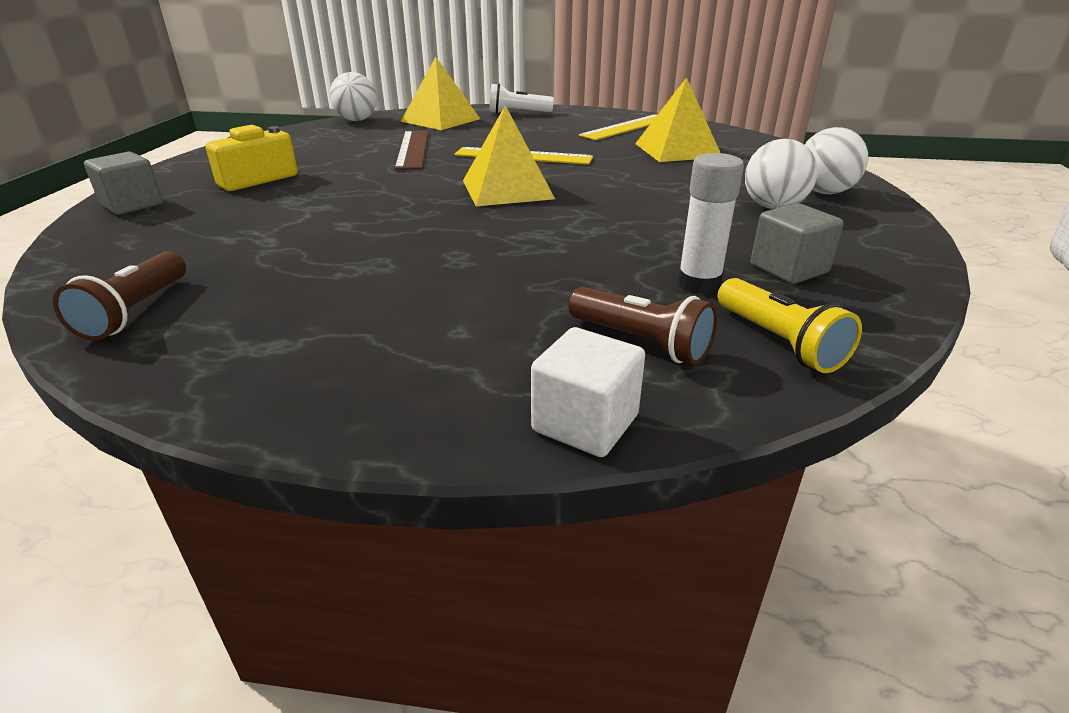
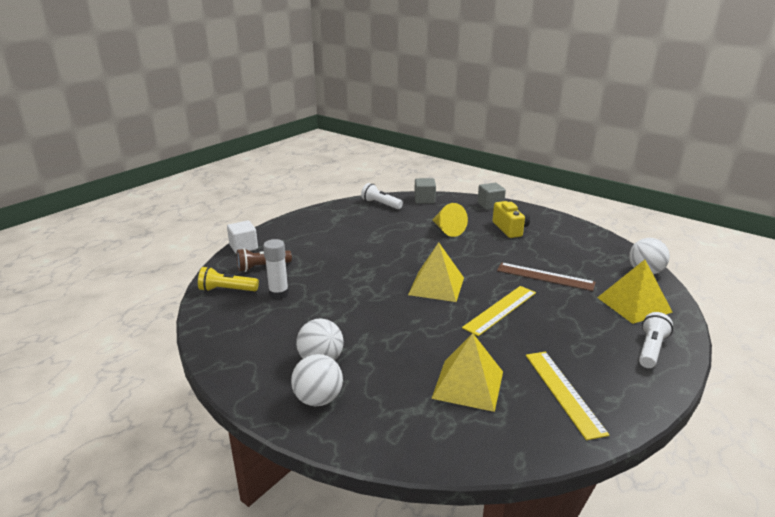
camera: 120 degrees right, 5 degrees down
(135, 312) = (380, 204): brown flashlight -> white flashlight
(285, 216) = (447, 230): none -> yellow cone
(788, 269) = (260, 321): grey cube -> grey cube (424, 200)

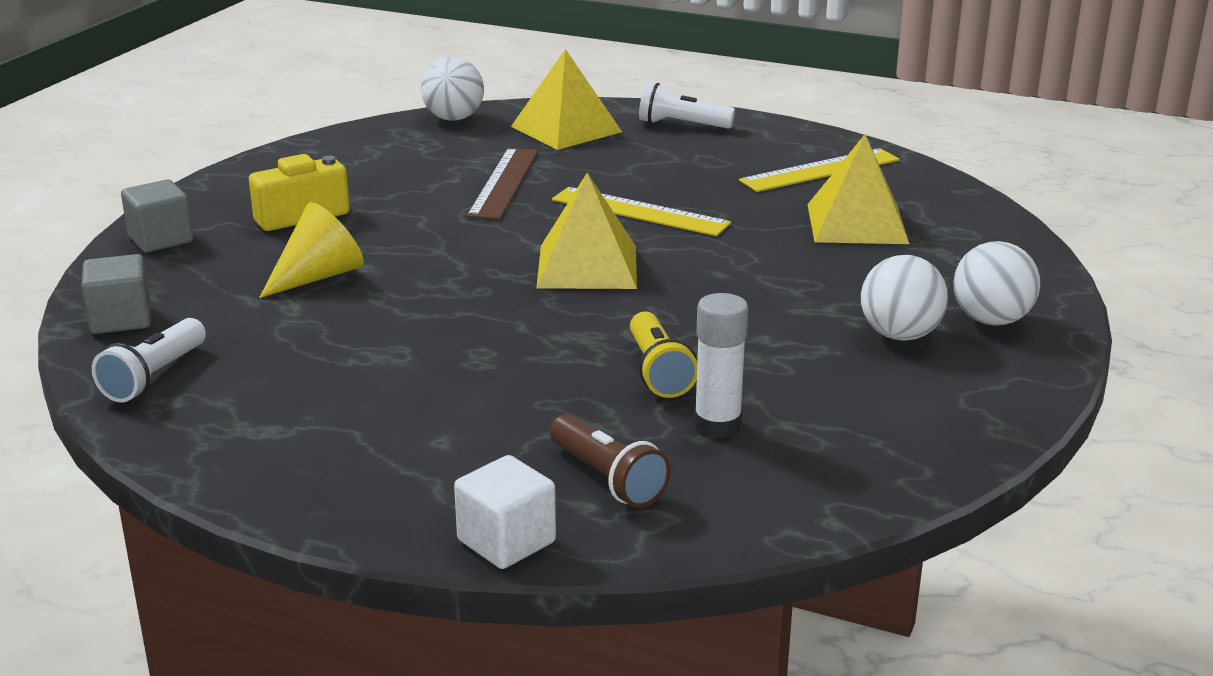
camera: 105 degrees left, 0 degrees up
(227, 290) = (745, 499): yellow flashlight -> yellow flashlight (658, 371)

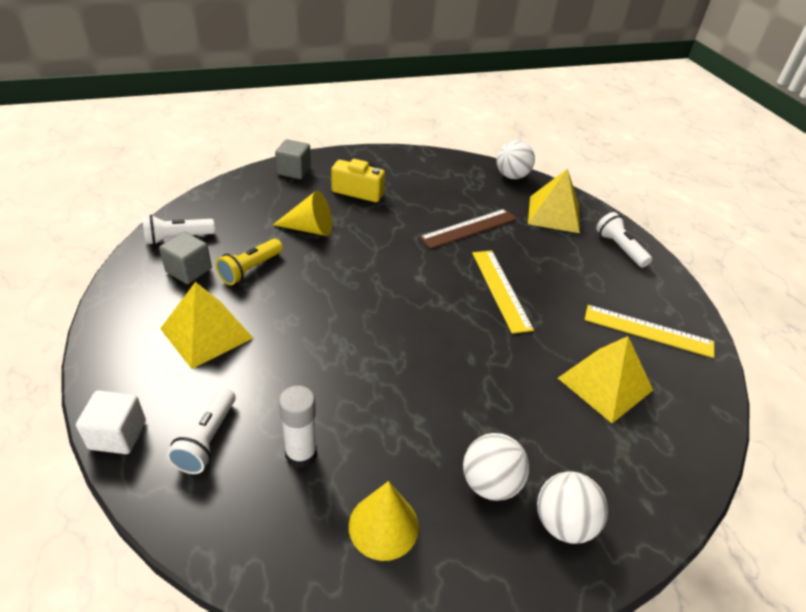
camera: 45 degrees right, 15 degrees up
(121, 319) = (216, 202): grey cube -> grey cube (188, 270)
(587, 266) = (418, 305): yellow pyramid -> yellow pyramid (207, 333)
(608, 478) = (207, 439): brown flashlight -> white flashlight
(658, 371) = (336, 396): yellow flashlight -> yellow flashlight (250, 269)
(879, 413) = (383, 526): none -> yellow cone

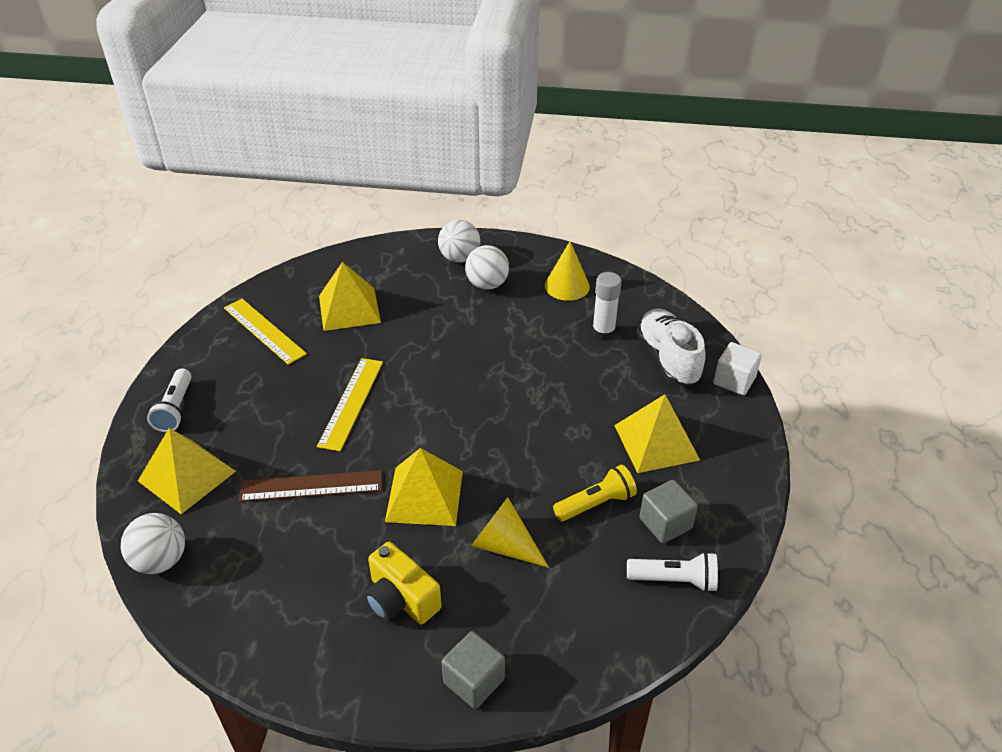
camera: 150 degrees left, 0 degrees up
(207, 439) = (668, 359): white flashlight -> white shoe
(386, 242) = (424, 496): none -> yellow pyramid

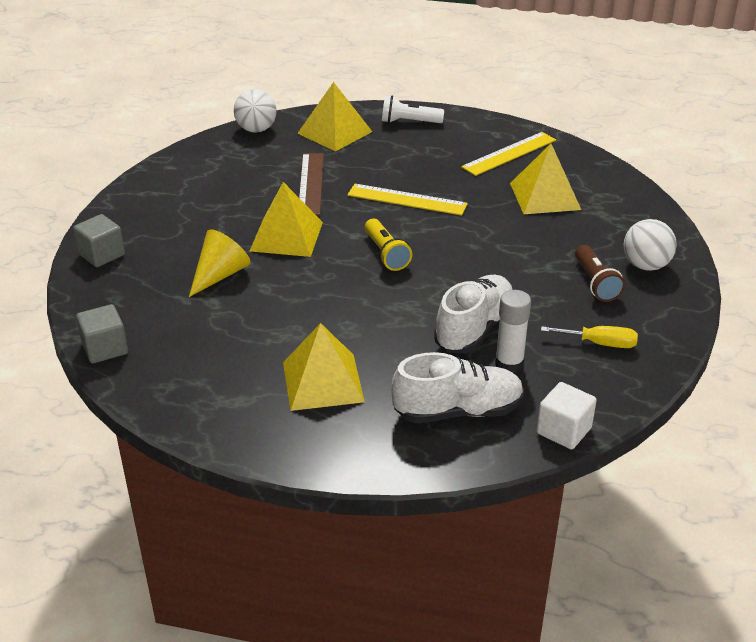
camera: 95 degrees right, 5 degrees down
(401, 599) = (186, 224): yellow camera -> none
(487, 285) = (595, 283): white ball -> brown flashlight
(562, 351) = (474, 329): none -> white shoe
(567, 286) = (600, 343): yellow cone -> yellow screwdriver
(596, 504) = (251, 330): yellow flashlight -> yellow flashlight (386, 254)
(665, 523) = (214, 372): grey cube -> grey cube (105, 348)
(674, 580) = (148, 368): white flashlight -> none
(734, 381) = (414, 464): white cube -> white cube (563, 430)

